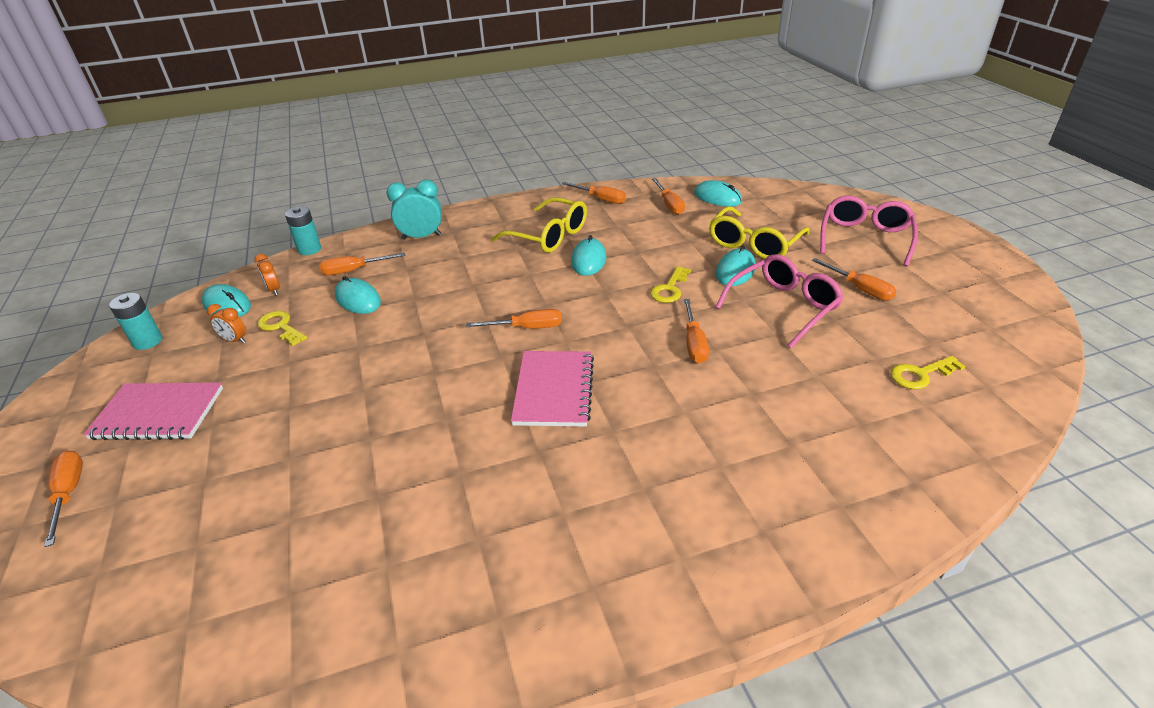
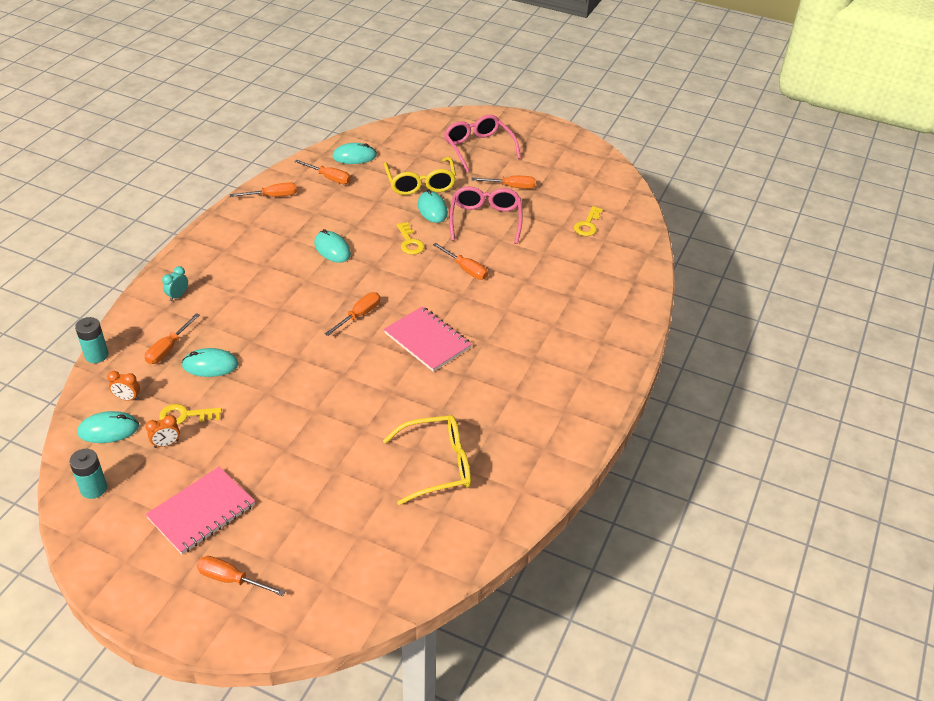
camera: 50 degrees left, 5 degrees up
(421, 237) = (178, 296): turquoise clock -> turquoise clock, size x0.57
(549, 236) = (278, 245): yellow glasses -> yellow glasses (438, 465)

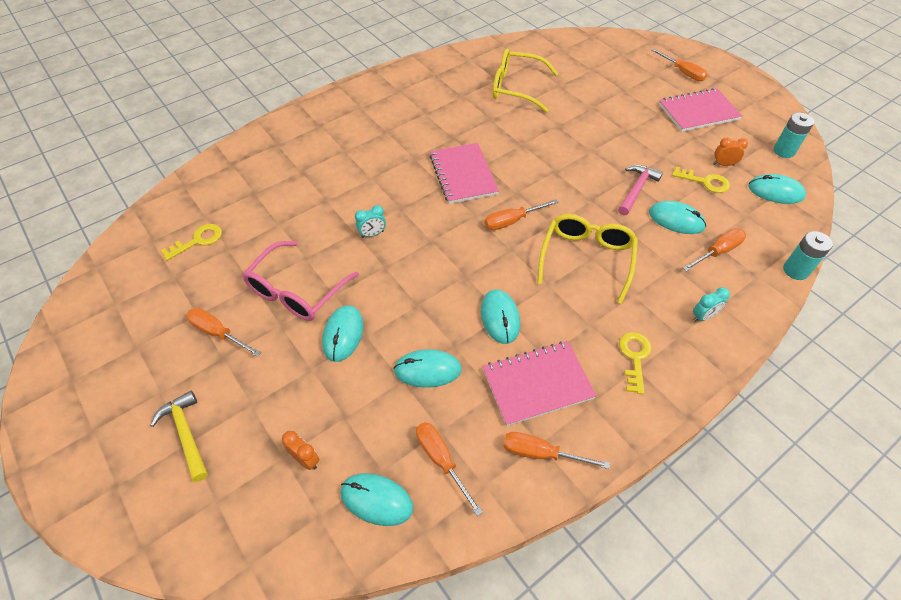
camera: 150 degrees left, 10 degrees up
(127, 398) = (759, 214): orange clock -> orange clock (306, 459)
(255, 382) = (636, 189): none -> pink hammer
(288, 224) = (537, 384): none -> pink notebook
(364, 209) = (427, 370): none -> turquoise mouse
(410, 242) = (405, 292): yellow key -> yellow key (634, 357)
(420, 184) = (323, 389): yellow glasses -> yellow glasses (586, 258)
(465, 269) = (372, 234): orange screwdriver -> turquoise clock
(478, 148) = (186, 434): pink glasses -> yellow hammer

